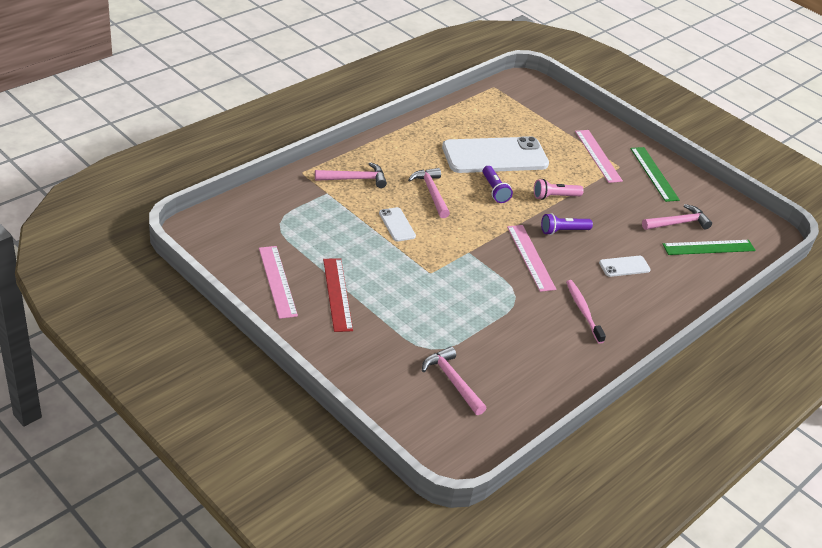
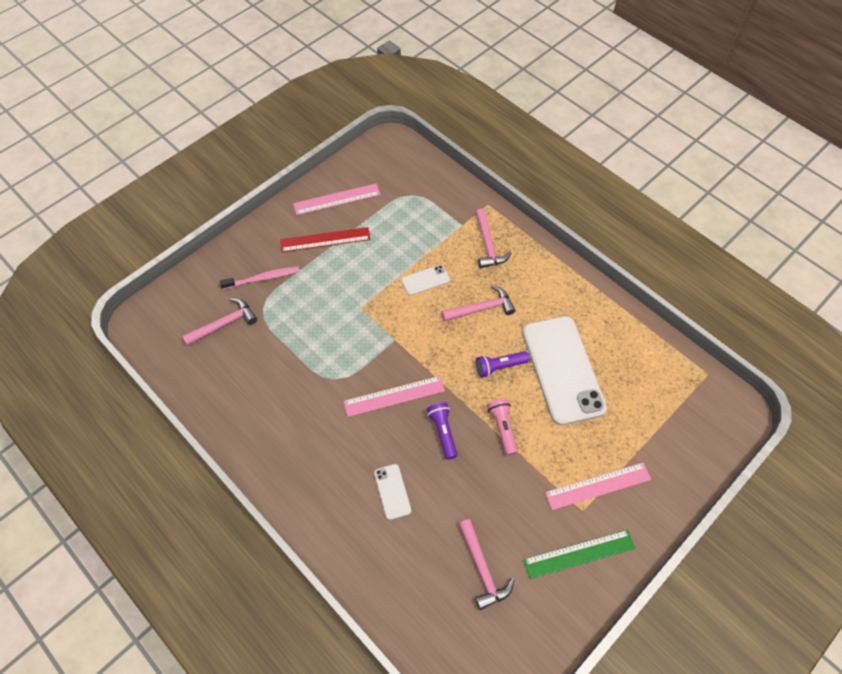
camera: 95 degrees right, 20 degrees up
(583, 311) = (318, 440): pink toothbrush -> pink toothbrush (262, 278)
(708, 247) = (441, 601): green ruler -> none

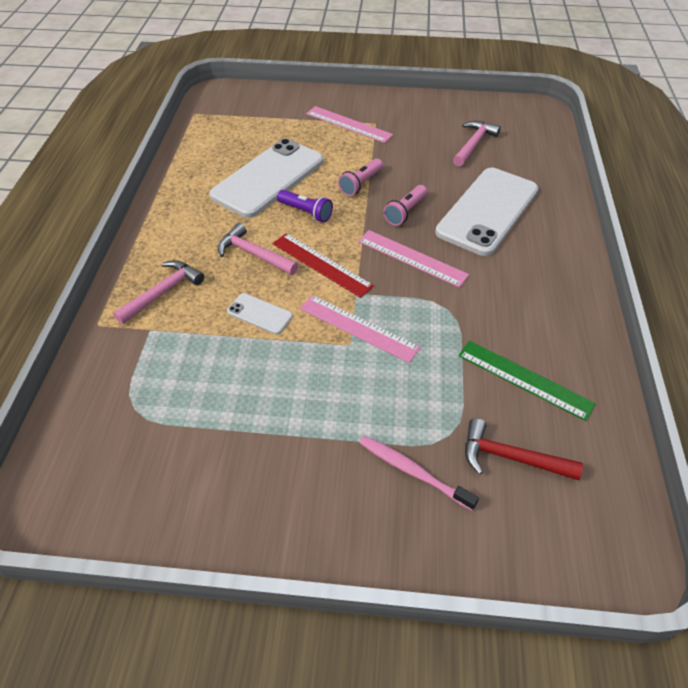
camera: 130 degrees left, 10 degrees down
(224, 324) = (511, 457): pink hammer -> red hammer
(325, 240) = (290, 449): red ruler -> red ruler (321, 264)
(337, 199) = (208, 490): pink ruler -> pink ruler (358, 327)
(392, 491) = (487, 211): white phone -> white phone, size x2.30
(443, 432) = (405, 212): purple flashlight -> pink flashlight
(579, 554) = (406, 113): green ruler -> green ruler (524, 379)

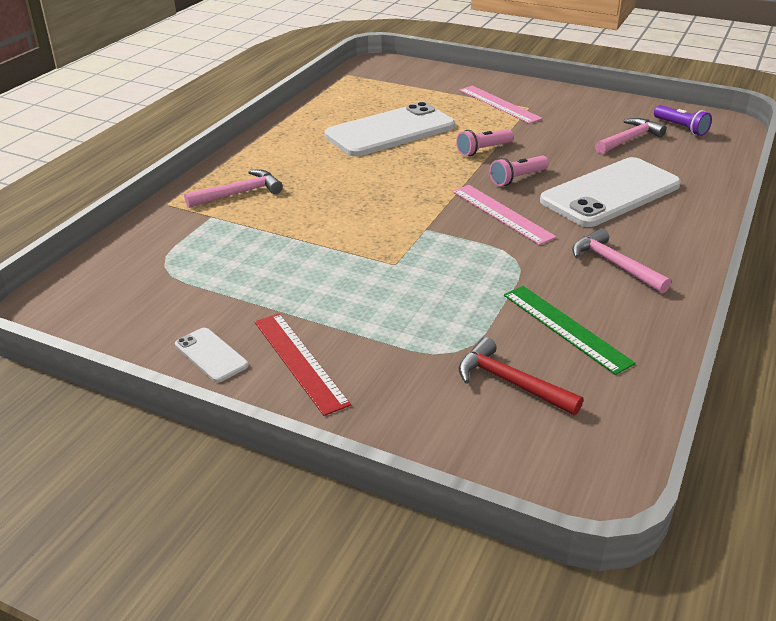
camera: 20 degrees right, 15 degrees down
(254, 254) = (341, 182): pink hammer -> pink hammer (614, 265)
(259, 314) = (320, 225): white phone -> white phone (211, 355)
(306, 212) = (413, 161): purple flashlight -> purple flashlight (681, 128)
(321, 264) = (404, 201): red ruler -> red ruler (300, 361)
(358, 327) = (411, 254): pink ruler -> none
(413, 472) = (399, 369): pink toothbrush -> none

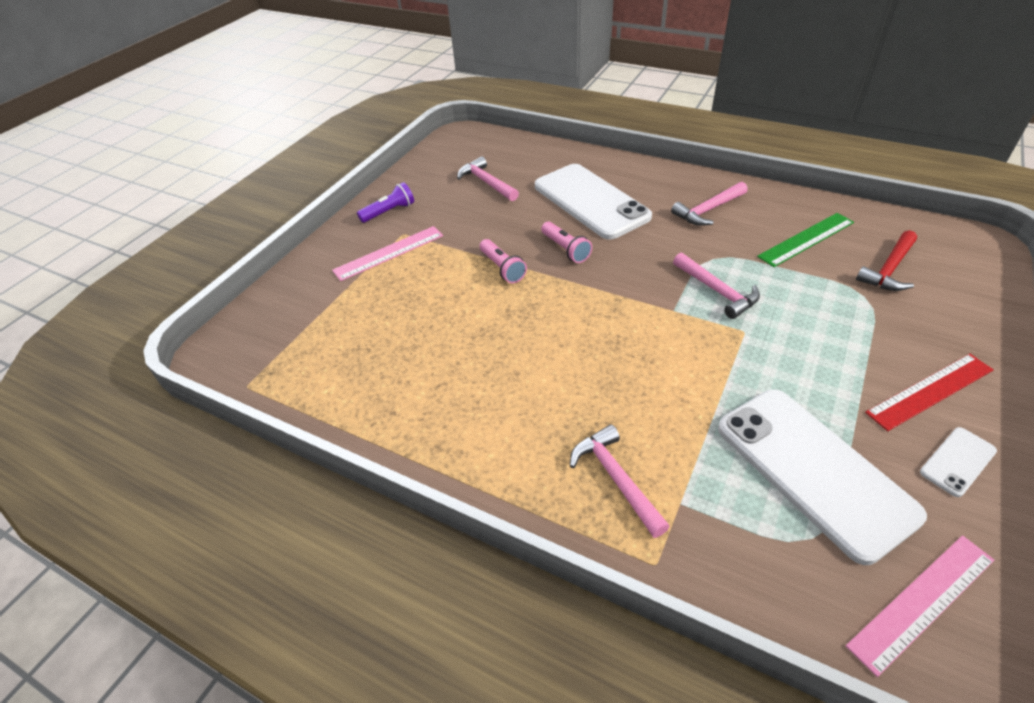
camera: 85 degrees left, 10 degrees up
(390, 131) = (445, 338): white phone -> white phone (813, 470)
(457, 255) = (717, 291): none -> pink hammer
(502, 214) = (636, 262): pink ruler -> pink ruler (922, 602)
(681, 128) = (467, 155): purple flashlight -> purple flashlight (389, 212)

